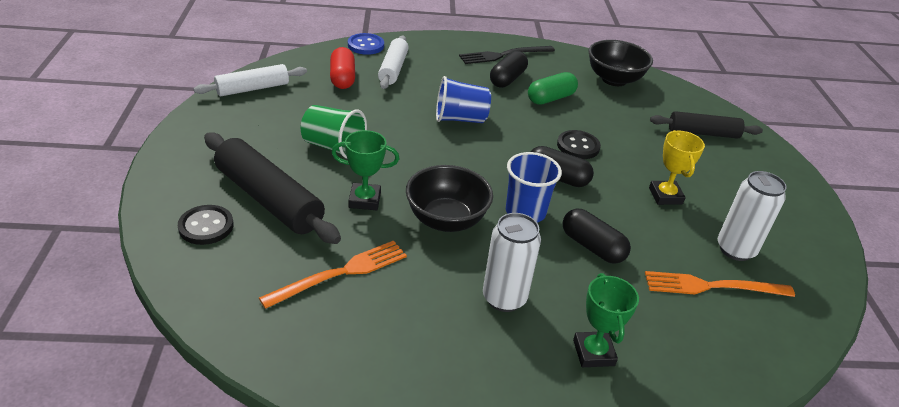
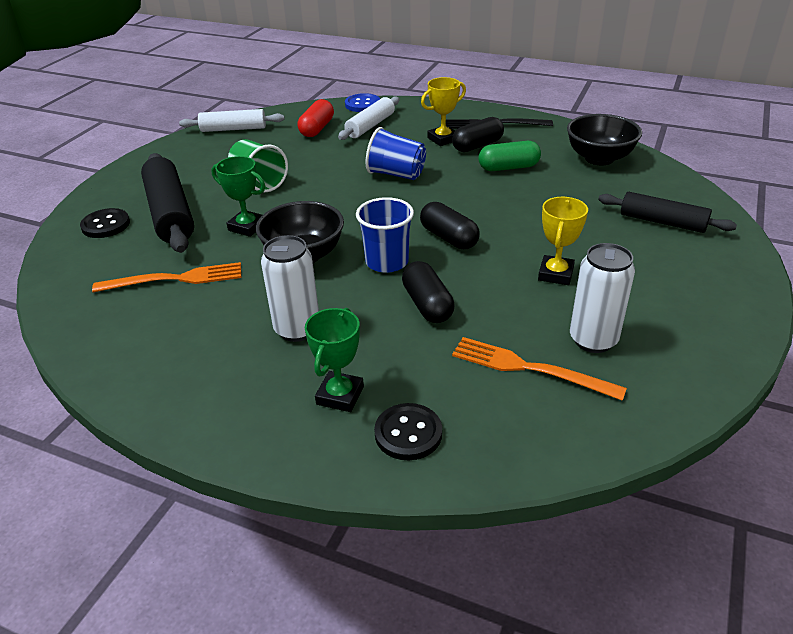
camera: 30 degrees right, 0 degrees up
(472, 76) = (443, 139): none -> yellow trophy
(578, 146) = (498, 214): black button -> black button (408, 433)

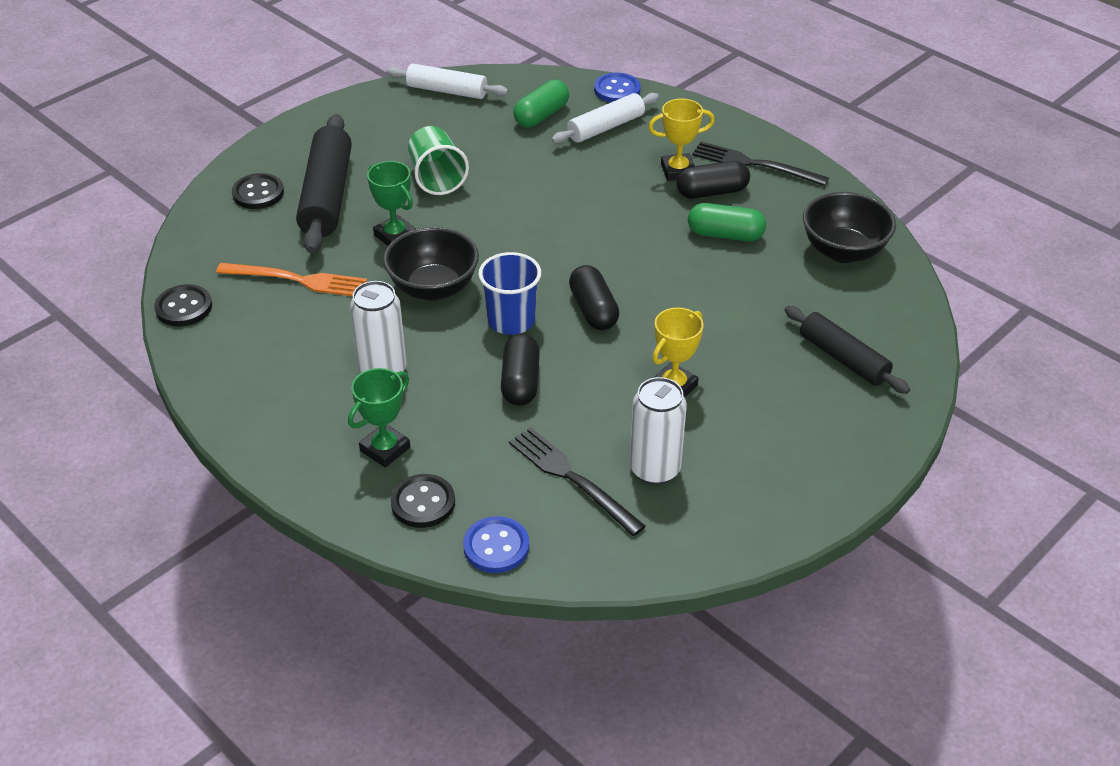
camera: 20 degrees right, 5 degrees up
(71, 328) = (184, 307): none -> black button
(317, 129) = (541, 115): red capsule -> green capsule
(396, 174) = (591, 209): blue cup -> none
(507, 452) = (496, 546): none -> blue button
(530, 368) = (572, 478): orange fork -> black fork

